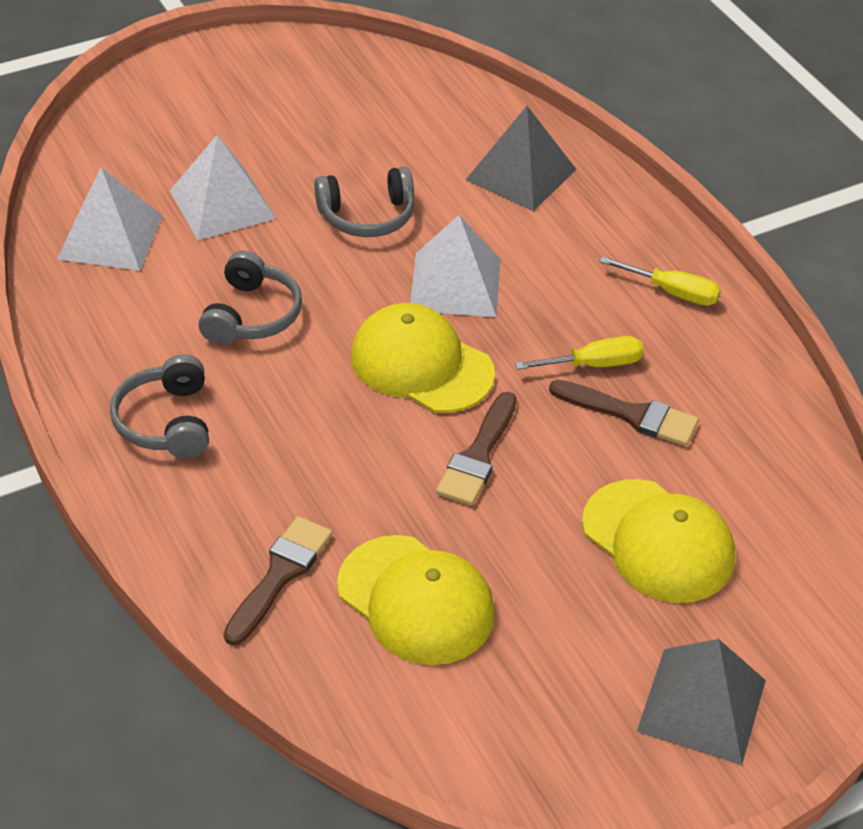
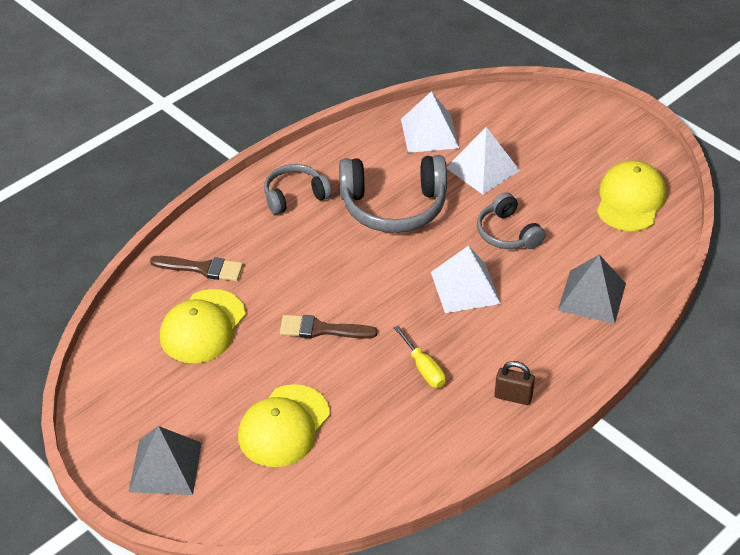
camera: 75 degrees right, 0 degrees up
(251, 315) = (393, 206): grey headphones -> grey headphones, size x1.70
(421, 365) = (386, 288): yellow cap -> yellow cap (630, 200)
(631, 415) = (386, 395): brown brush -> none
(672, 292) = (513, 397): yellow screwdriver -> brown padlock

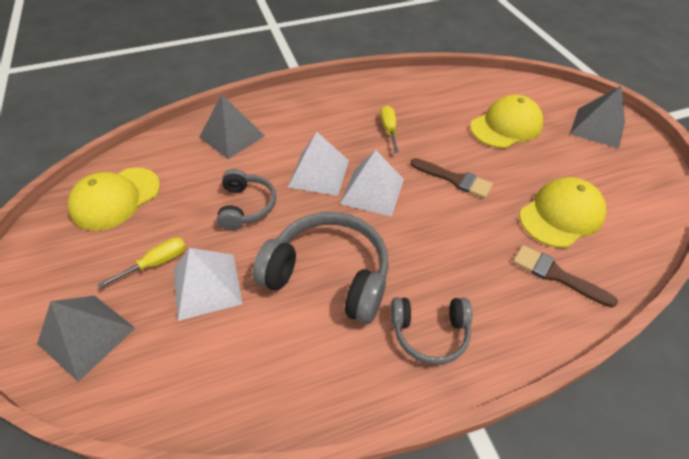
camera: 155 degrees left, 5 degrees up
(429, 133) = (220, 366): white pyramid -> white pyramid (372, 191)
(513, 397) = (340, 98): brown padlock -> none
(535, 118) = (87, 335): none -> grey pyramid
(537, 169) = (156, 263): none -> yellow screwdriver

